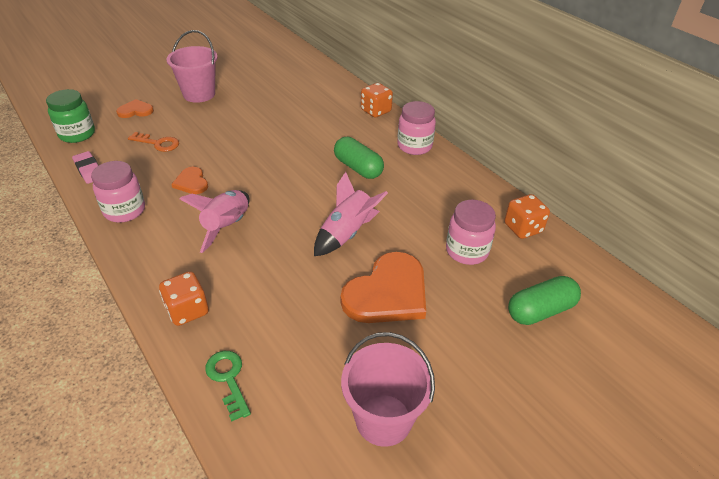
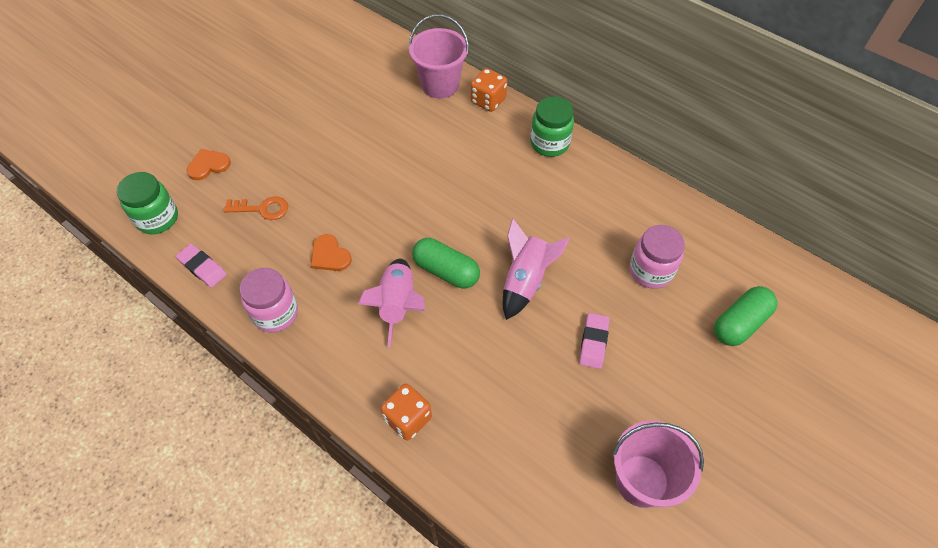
camera: 15 degrees left, 15 degrees up
(199, 94) = (272, 121): pink bucket -> pink bucket (440, 85)
(228, 379) = (484, 482): green key -> none
(358, 168) = (501, 189): green capsule -> green capsule (446, 271)
(388, 293) = (593, 342): orange heart -> pink eraser
(414, 146) = (549, 143): pink jar -> green jar
(523, 228) = (694, 228): orange dice -> none

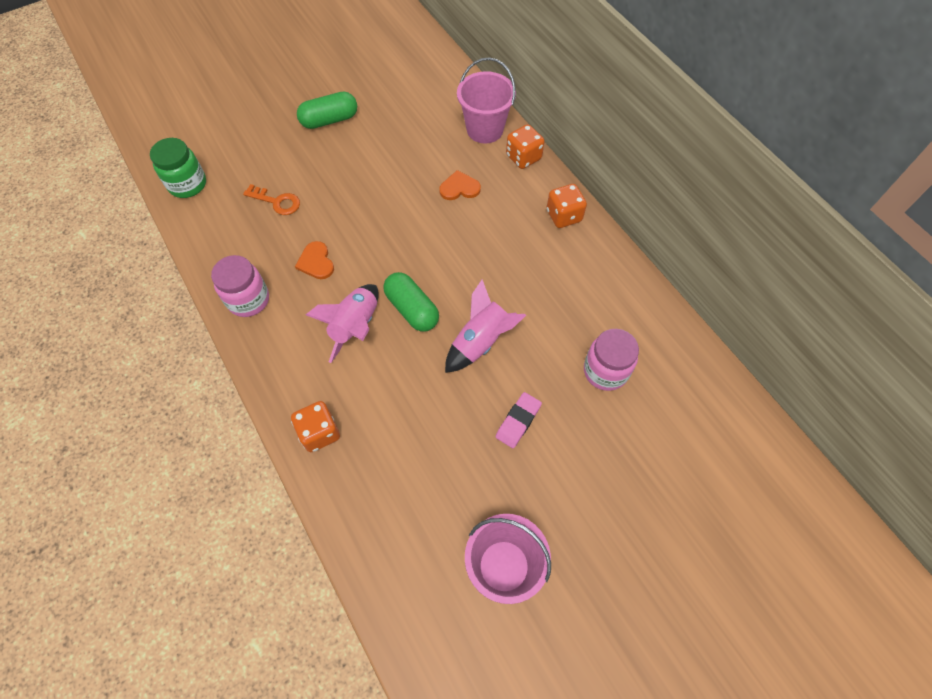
camera: 20 degrees right, 5 degrees up
(202, 267) = (206, 239): pink eraser -> none
(208, 165) = (248, 148): orange heart -> orange heart (459, 188)
(549, 143) = (564, 216): green jar -> orange dice
(740, 323) = (671, 451): green capsule -> green capsule (329, 120)

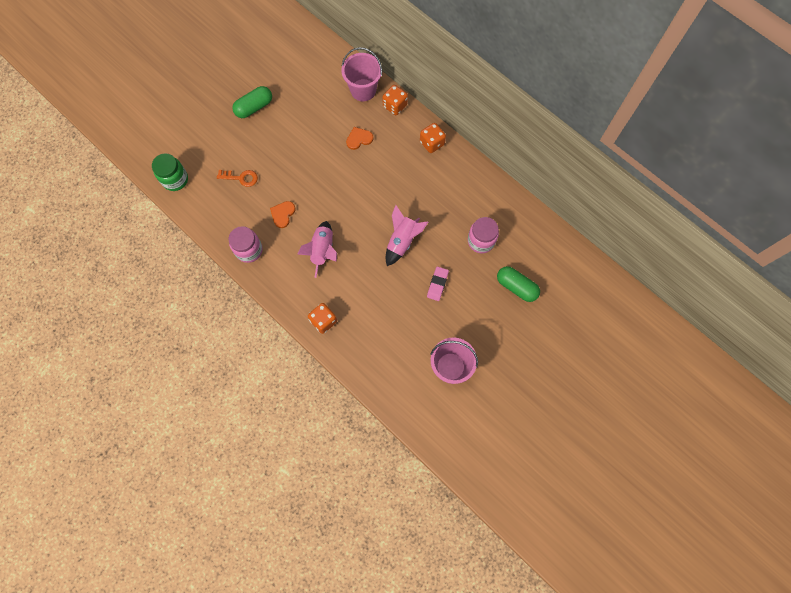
camera: 15 degrees left, 10 degrees up
(316, 262) = (283, 214): orange heart -> orange heart turned 60 degrees clockwise
(412, 309) = (354, 231): green capsule -> green capsule (516, 287)

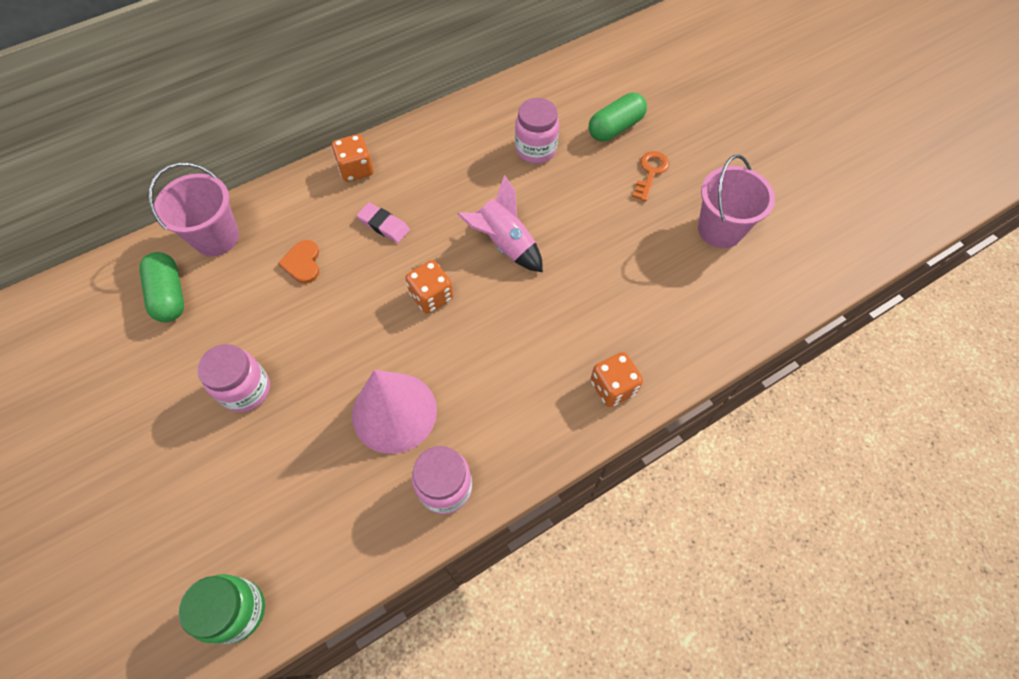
camera: 75 degrees left, 10 degrees down
(241, 178) = (291, 473): orange key -> orange key (650, 172)
(254, 107) = (154, 418): green capsule -> green capsule (169, 295)
(278, 141) = (246, 389): none -> pink jar
(283, 214) = (394, 412): orange heart -> pink cone
(322, 250) = (485, 361): pink rocket -> none
(395, 106) = (268, 201): orange dice -> orange dice (431, 296)
(437, 284) = (588, 215): pink eraser -> pink eraser (384, 225)

